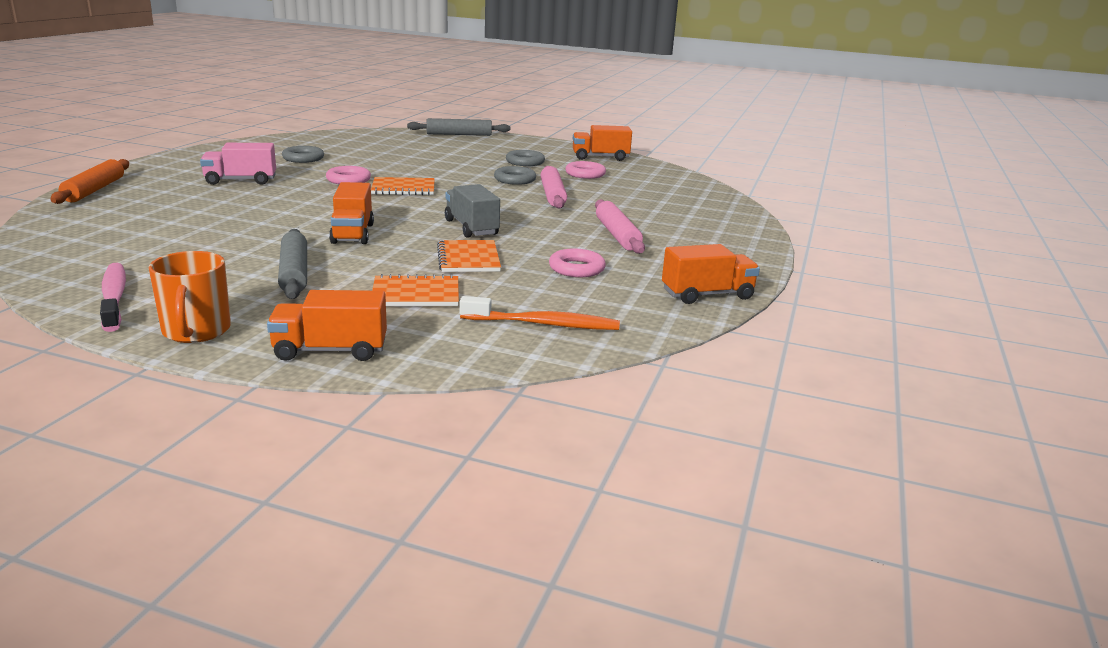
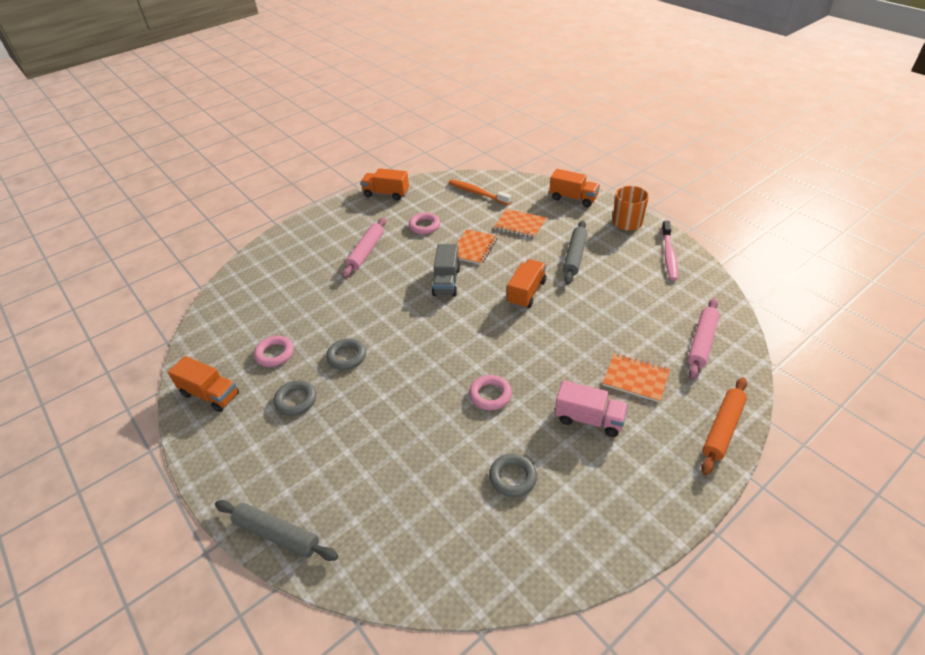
camera: 145 degrees left, 20 degrees up
(403, 188) = (453, 361): orange notebook -> orange notebook (635, 378)
(553, 195) = (346, 318): pink rolling pin -> pink rolling pin (701, 342)

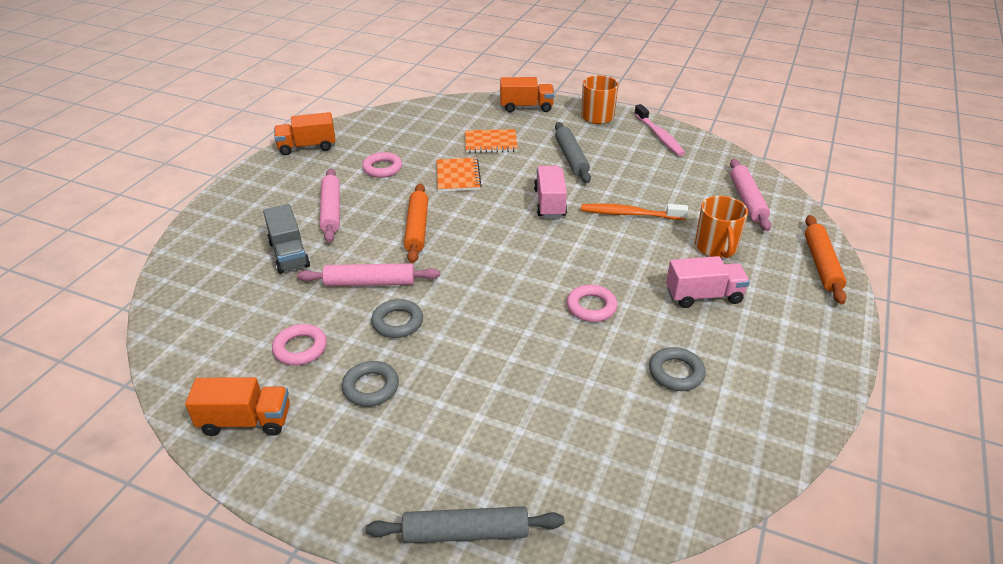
camera: 30 degrees left, 5 degrees down
(351, 319) = (370, 283): none -> pink rolling pin
(413, 284) = (417, 228): none -> orange rolling pin
(446, 282) = (454, 216): grey truck -> grey truck (289, 254)
(477, 193) = (418, 123): orange toothbrush -> orange toothbrush (629, 214)
(526, 292) = (549, 203): orange truck -> pink truck
(635, 378) = (716, 247): orange notebook -> orange mug

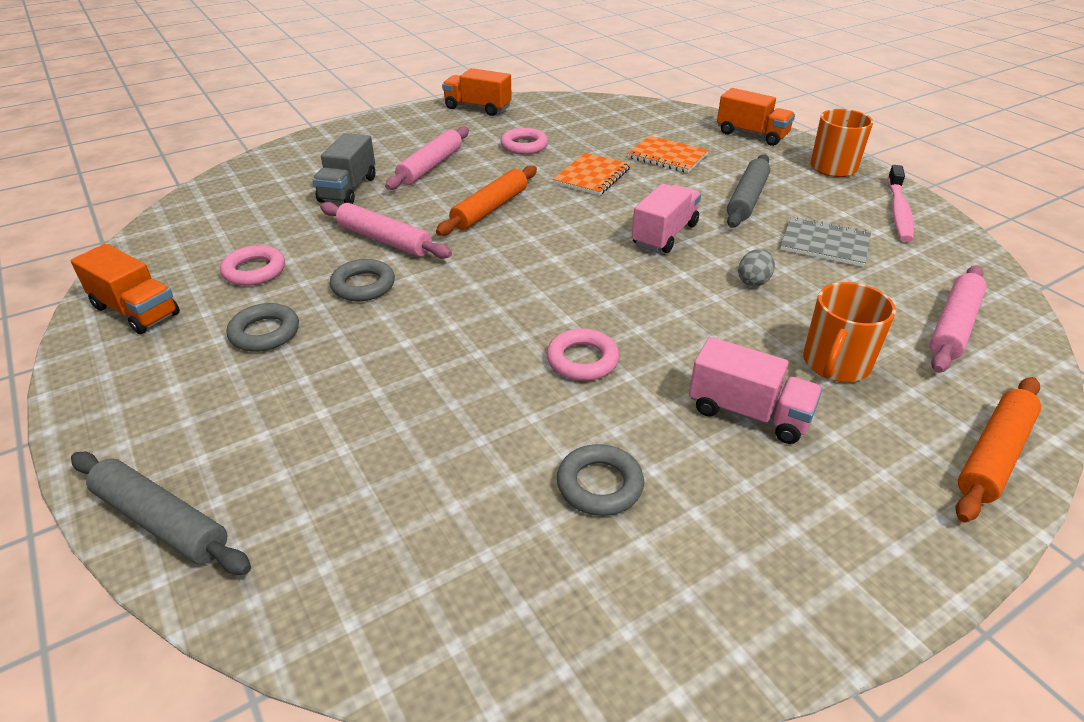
camera: 35 degrees right, 0 degrees up
(629, 214) = (753, 281): orange toothbrush -> grey egg
(642, 173) = (825, 244): none -> grey notebook

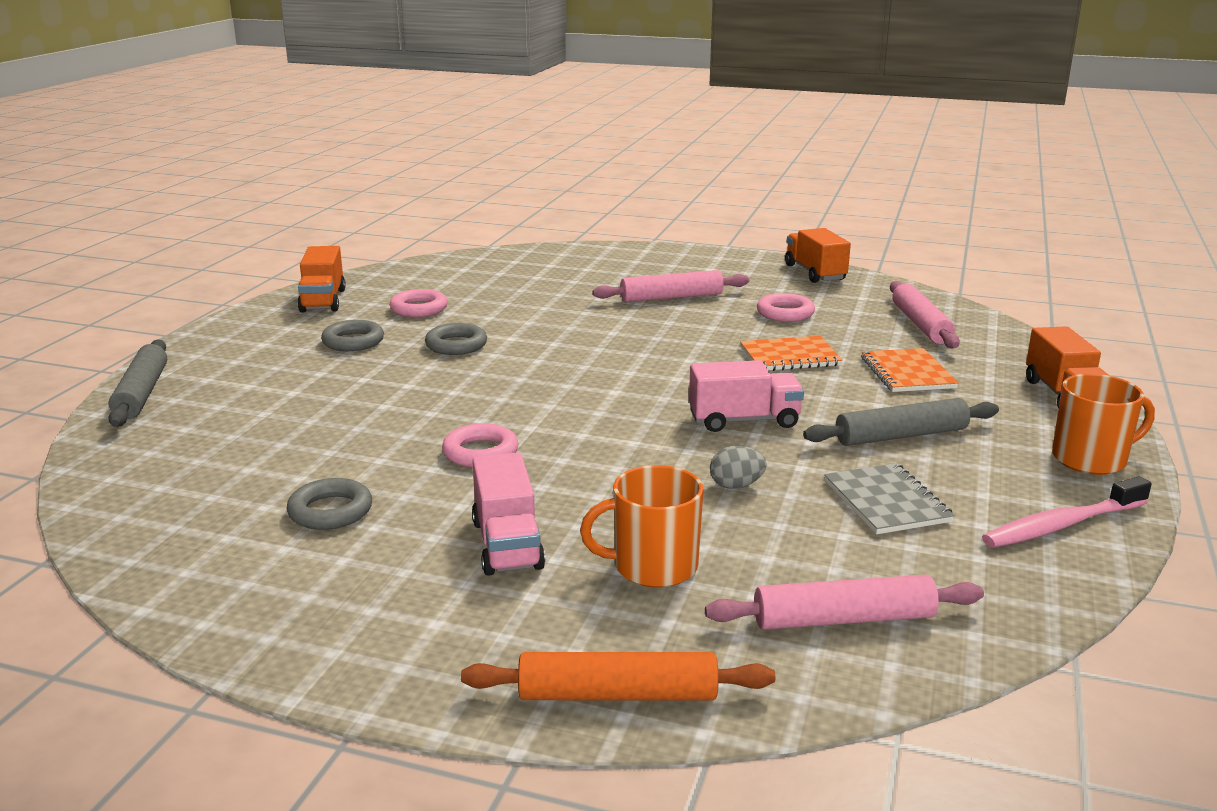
camera: 50 degrees right, 15 degrees down
(348, 189) = (578, 288): grey truck -> none
(384, 240) = (528, 327): pink rolling pin -> pink rolling pin (920, 324)
(490, 209) = (646, 341): orange rolling pin -> none

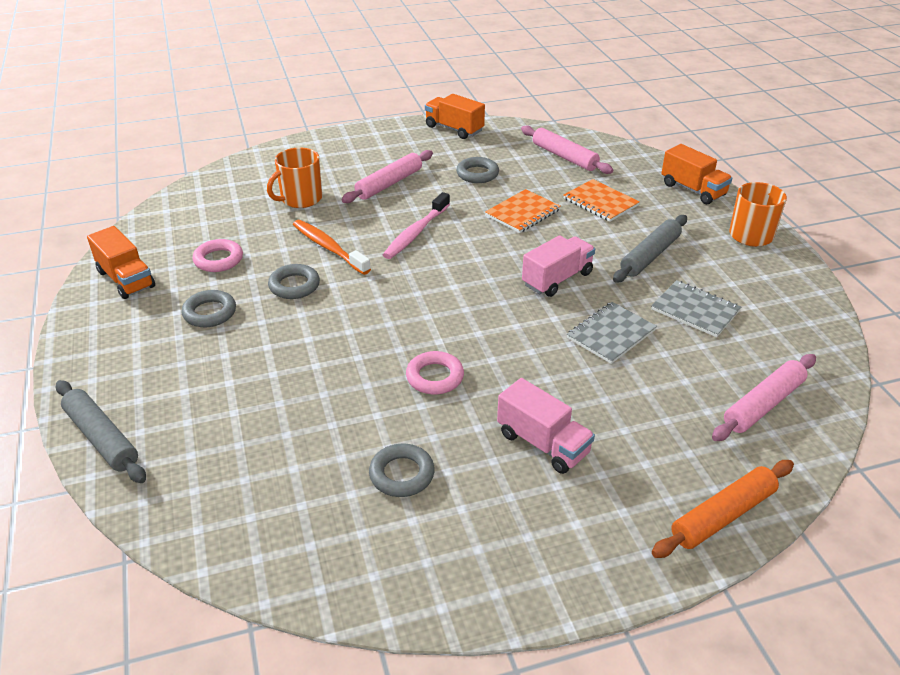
camera: 35 degrees left, 15 degrees up
(533, 327) = (329, 247): none -> orange toothbrush
(652, 567) = (638, 418): orange mug -> orange mug (300, 199)
(736, 485) = (611, 334): grey egg -> grey notebook
(785, 313) = (477, 174): pink ring -> grey ring
(1061, 525) = (785, 289): pink toothbrush -> pink toothbrush (416, 233)

